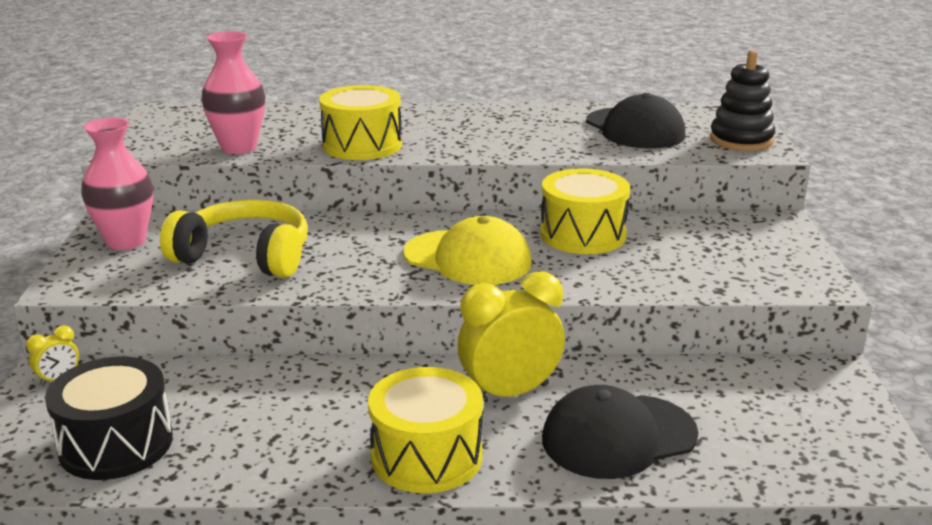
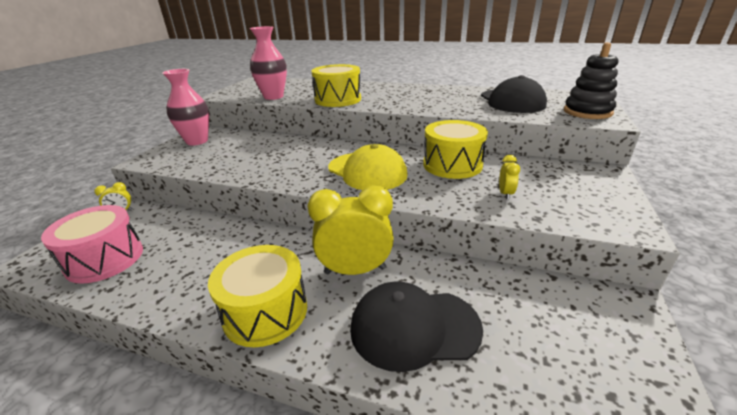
camera: 20 degrees right, 5 degrees up
(116, 444) = (105, 259): black drum -> pink drum
(245, 256) = (245, 155): yellow headphones -> none
(670, 266) = (505, 194): none -> yellow clock

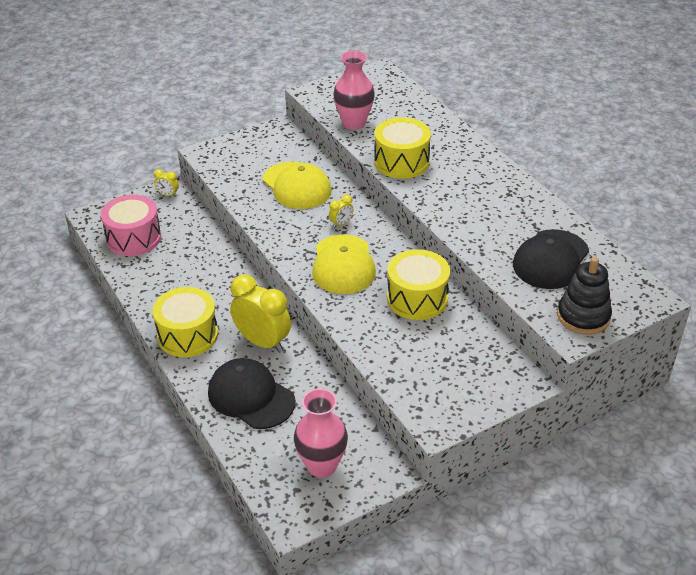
camera: 40 degrees right, 10 degrees up
(197, 141) = (261, 144): pink vase -> pink vase (321, 466)
(259, 149) = (297, 186): none -> yellow cap
(505, 194) = (406, 349): yellow clock -> yellow clock (341, 224)

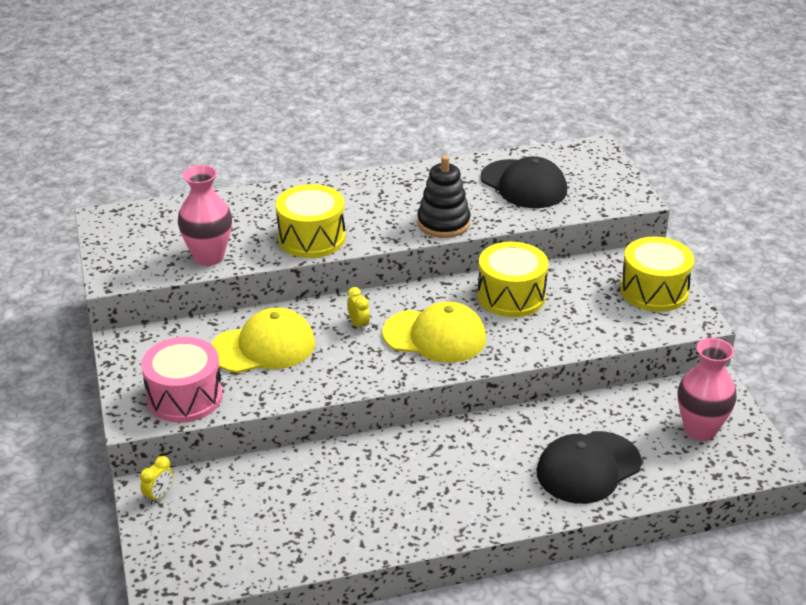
camera: 75 degrees left, 5 degrees down
(134, 238) = (242, 542): pink drum -> pink drum (184, 397)
(188, 335) = (466, 509): yellow drum -> yellow drum (654, 291)
(262, 342) = (500, 445): yellow clock -> none
(583, 316) = (610, 187): black stacking toy -> black stacking toy (443, 223)

